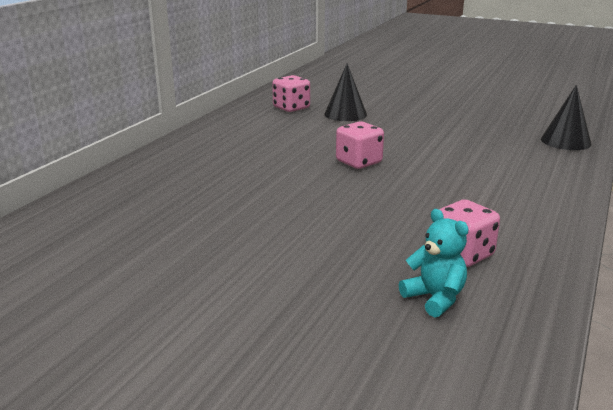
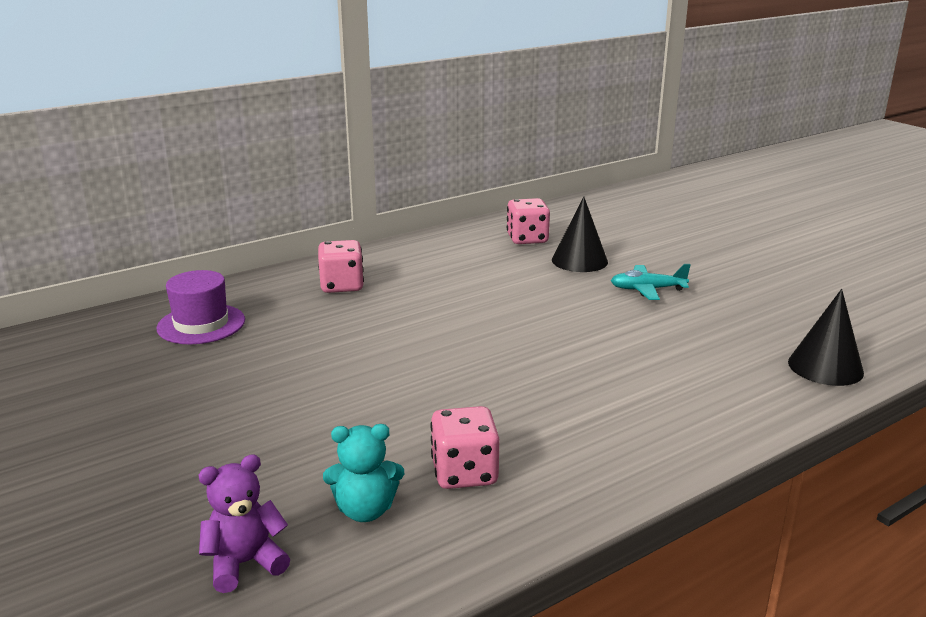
camera: 30 degrees right, 0 degrees up
(113, 215) = (201, 324): none -> purple hat
(359, 162) = (508, 327): pink dice -> pink dice (342, 286)
(405, 363) = (245, 563): none -> purple teddy bear
(412, 122) = (647, 290): none -> turquoise plane
(435, 298) = (365, 510): turquoise teddy bear -> turquoise teddy bear turned 90 degrees clockwise

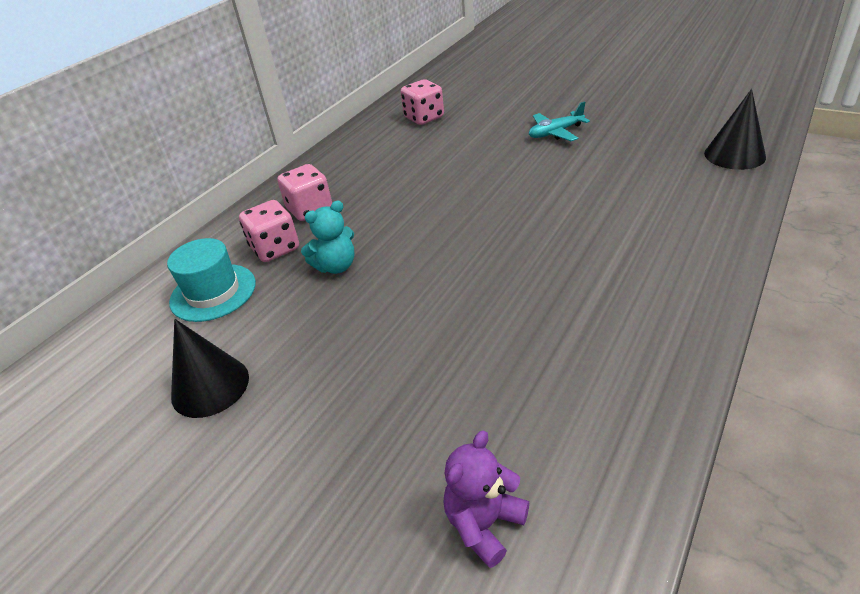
camera: 20 degrees left, 15 degrees up
(201, 324) = (213, 292): purple hat -> turquoise hat
(365, 510) = (535, 419): turquoise teddy bear -> turquoise teddy bear (336, 266)
(464, 473) = (579, 348): pink dice -> pink dice (275, 248)
(579, 260) = (482, 124): black cone -> black cone (210, 386)

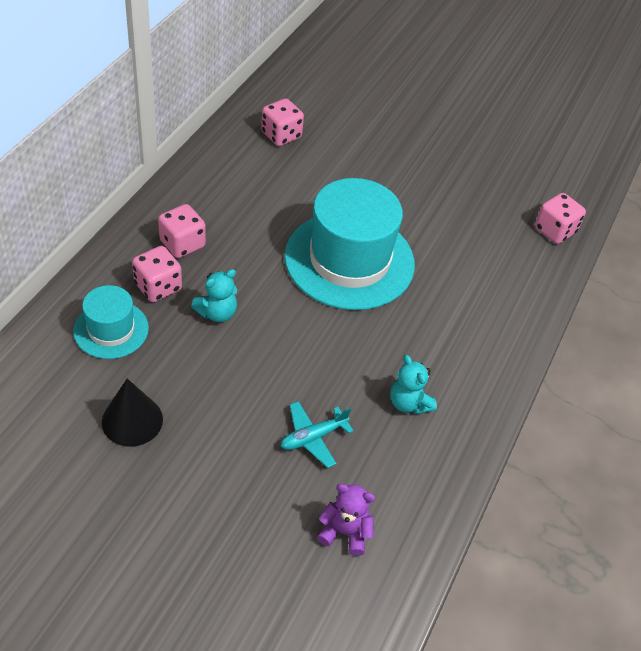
camera: 15 degrees left, 10 degrees up
(484, 524) = (345, 532): purple teddy bear -> purple teddy bear turned 75 degrees clockwise
(492, 204) = (349, 260): none -> turquoise hat
(555, 133) = (407, 178): turquoise plane -> turquoise plane (313, 437)
(573, 341) = (409, 403): none -> turquoise teddy bear
(734, 155) = (555, 230): black cone -> pink dice

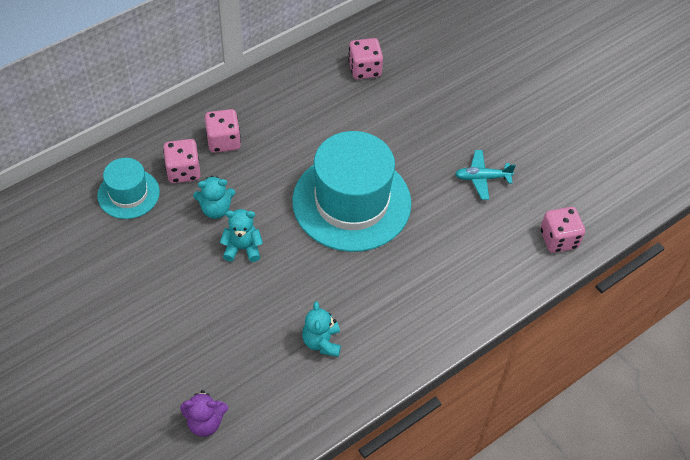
camera: 30 degrees right, 5 degrees up
(132, 420) = (102, 271): black cone -> none
(270, 341) = (242, 248): none -> turquoise teddy bear
(313, 437) = (227, 339): turquoise plane -> turquoise plane (482, 178)
(345, 532) = (205, 422): purple teddy bear -> purple teddy bear turned 135 degrees clockwise

